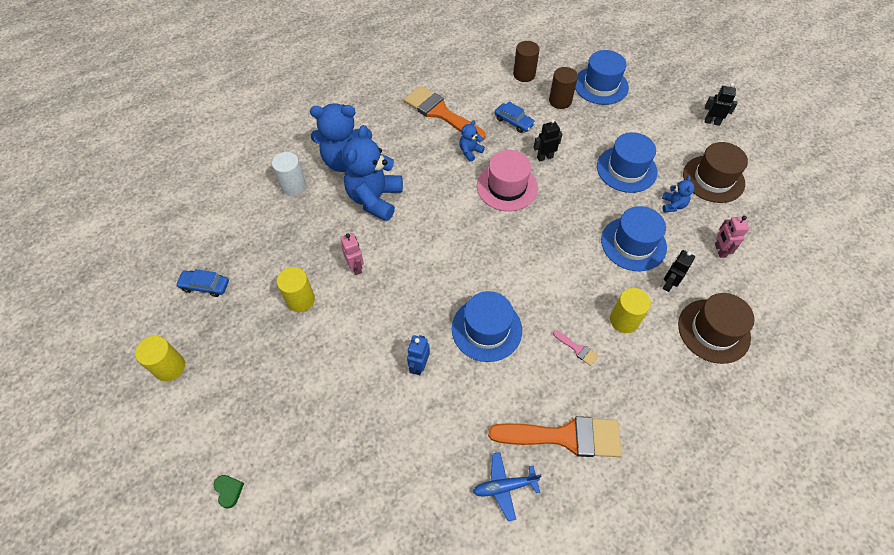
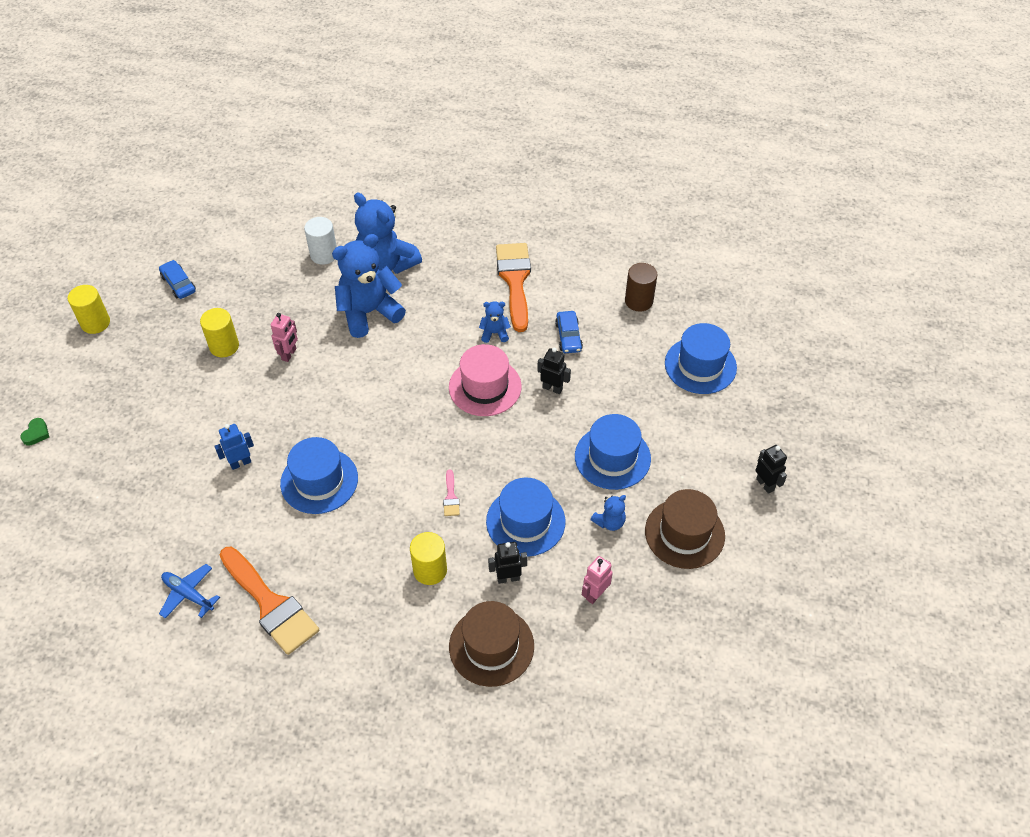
camera: 45 degrees right, 5 degrees down
(560, 101) = (638, 350): brown cylinder -> none
(577, 349) = (364, 556): pink brush -> pink brush (451, 497)

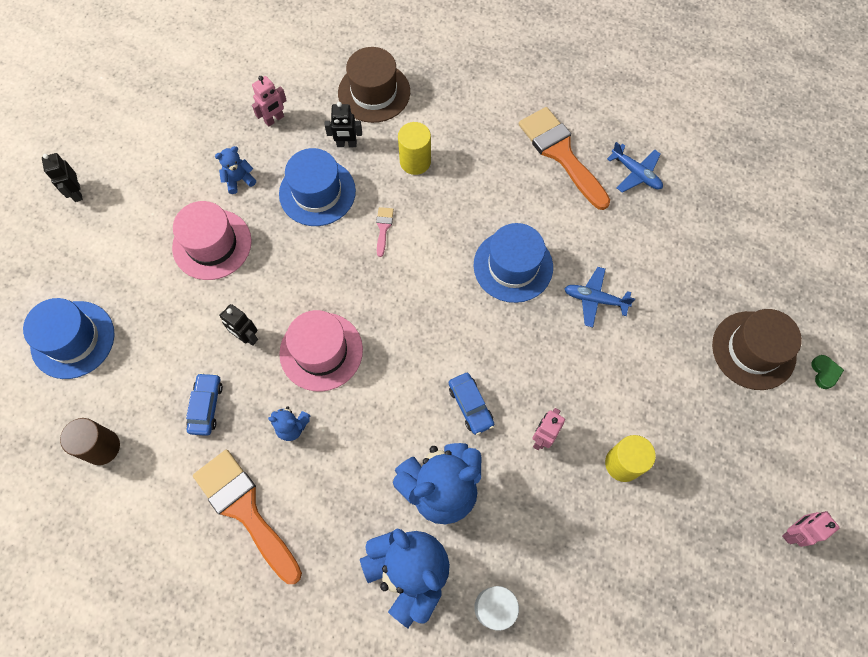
camera: 170 degrees left, 15 degrees up
(36, 433) = (824, 372): green heart -> green heart turned 150 degrees clockwise
(95, 323) = (793, 532): yellow cylinder -> pink robot
(178, 284) = (692, 585): blue car -> blue car (470, 405)
(240, 463) = (595, 299): blue robot -> blue plane
(515, 280) = (245, 510): orange brush -> orange brush turned 135 degrees clockwise
(612, 457) = (212, 244): blue hat -> pink hat
(684, 533) = (174, 159): brown hat -> brown hat (753, 350)

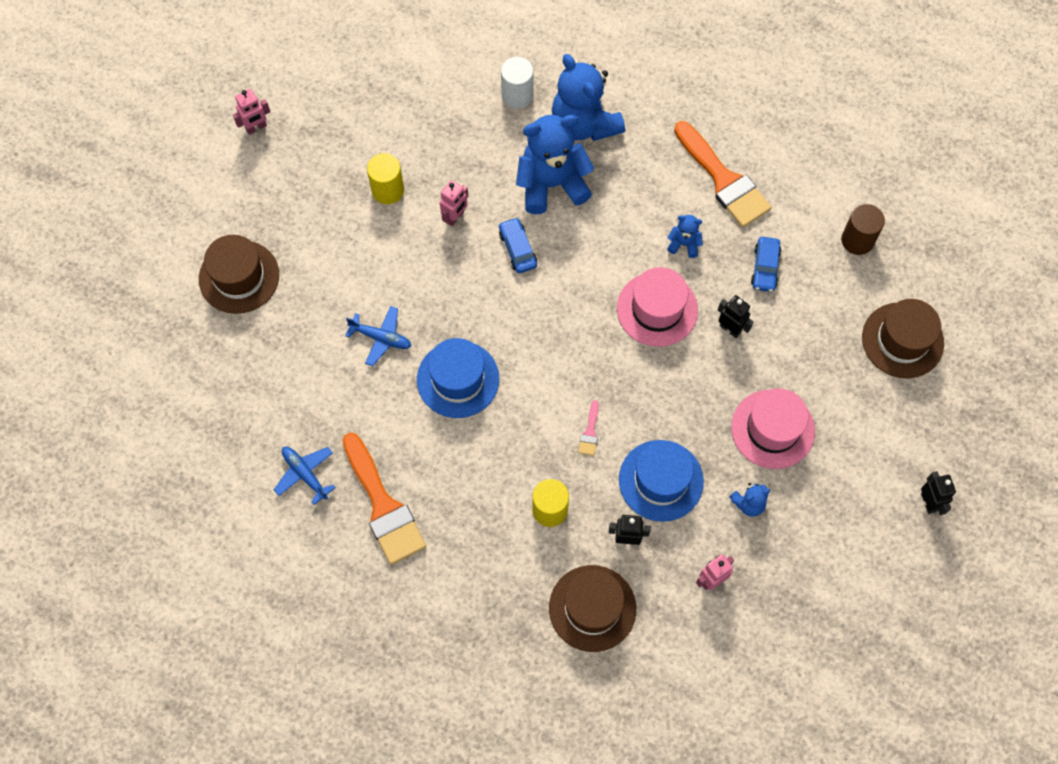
camera: 175 degrees left, 0 degrees up
(73, 339) = (902, 340): blue hat -> brown hat
(824, 372) = (179, 251): green heart -> none

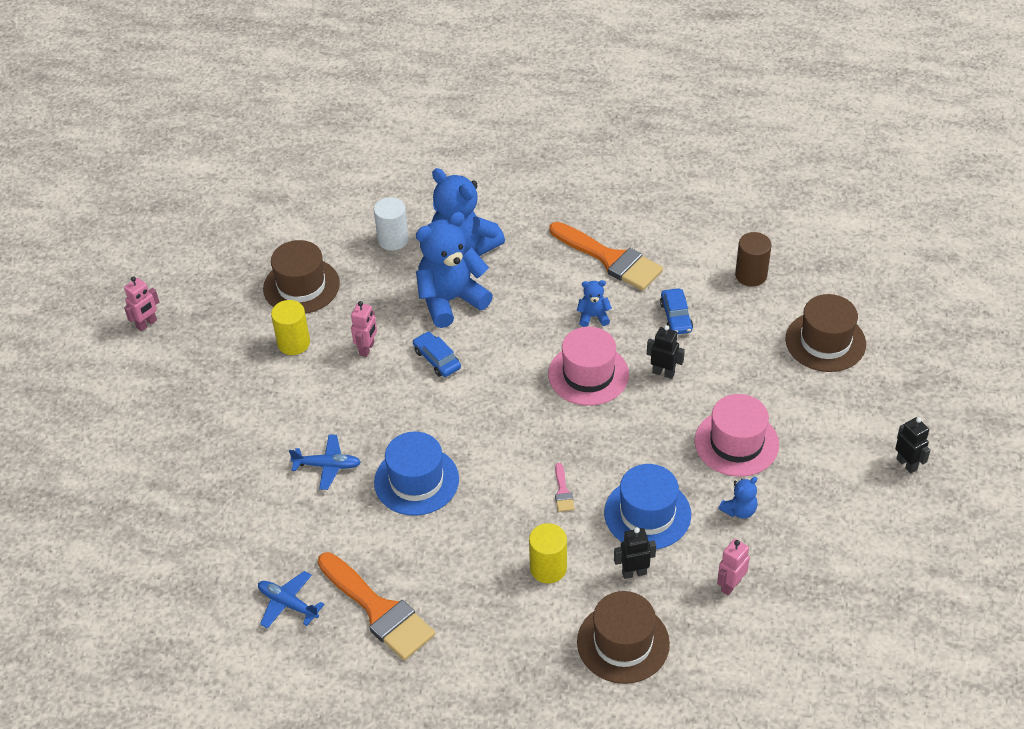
camera: 15 degrees left, 20 degrees down
(239, 277) = (166, 450): brown hat -> brown hat (301, 286)

